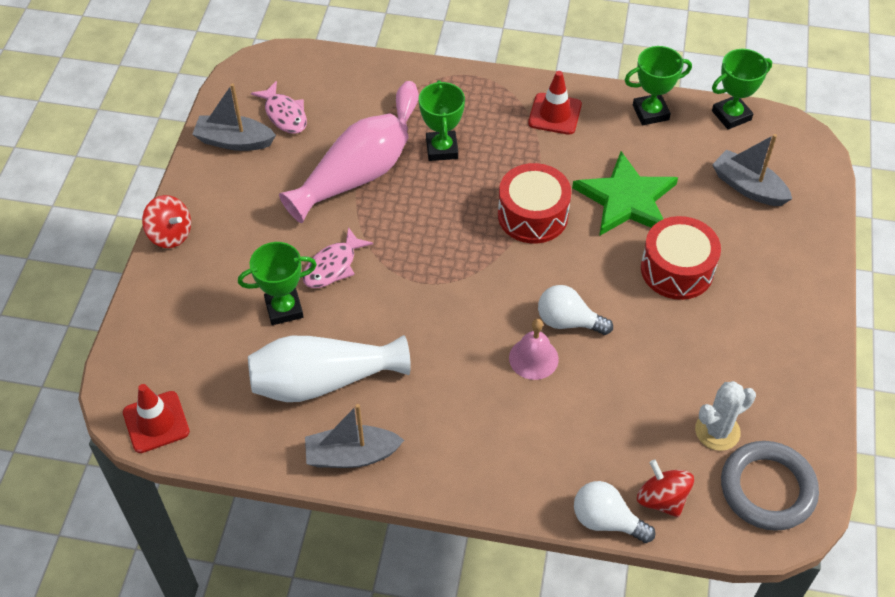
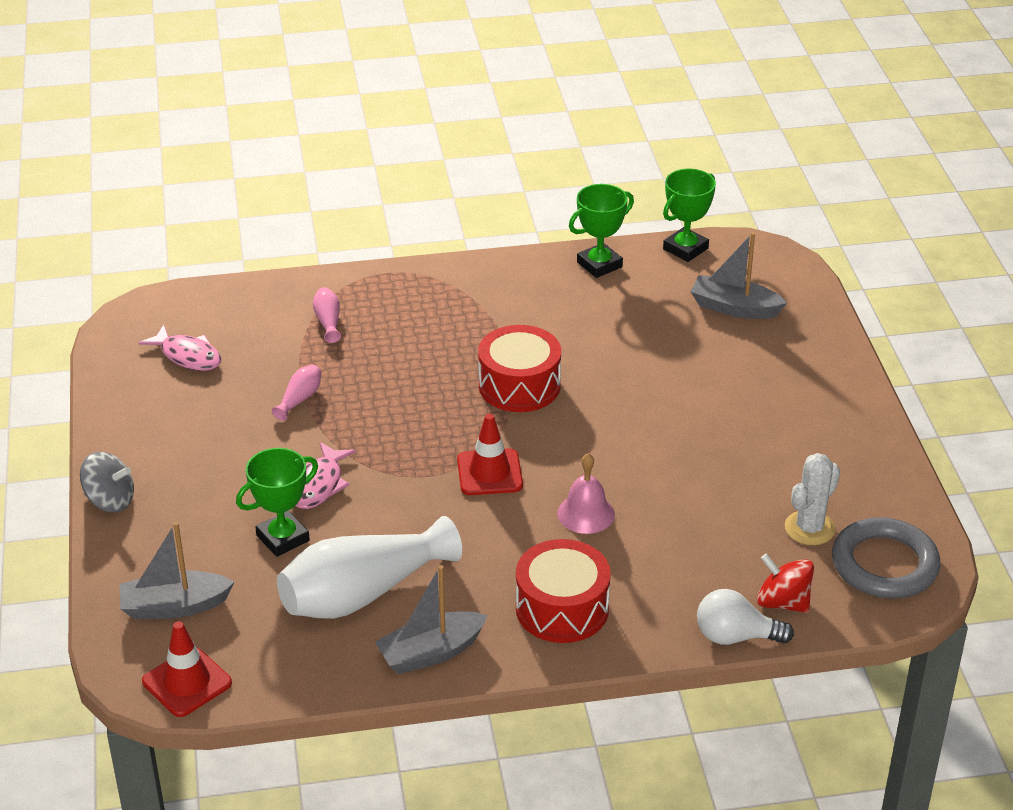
camera: 20 degrees left, 15 degrees down
(170, 234) = (110, 500): red spinning top -> grey spinning top
(234, 141) = (141, 394): grey boat -> grey boat (174, 606)
(352, 179) = (300, 399): pink vase -> pink vase, size x0.41
(442, 149) = (387, 348): green trophy -> none
(555, 114) = (496, 288): red traffic cone -> red traffic cone (489, 472)
(568, 321) = (606, 471): white light bulb -> none
(626, 199) = (612, 347): green star -> none
(677, 269) = (697, 397): red drum -> red drum (562, 608)

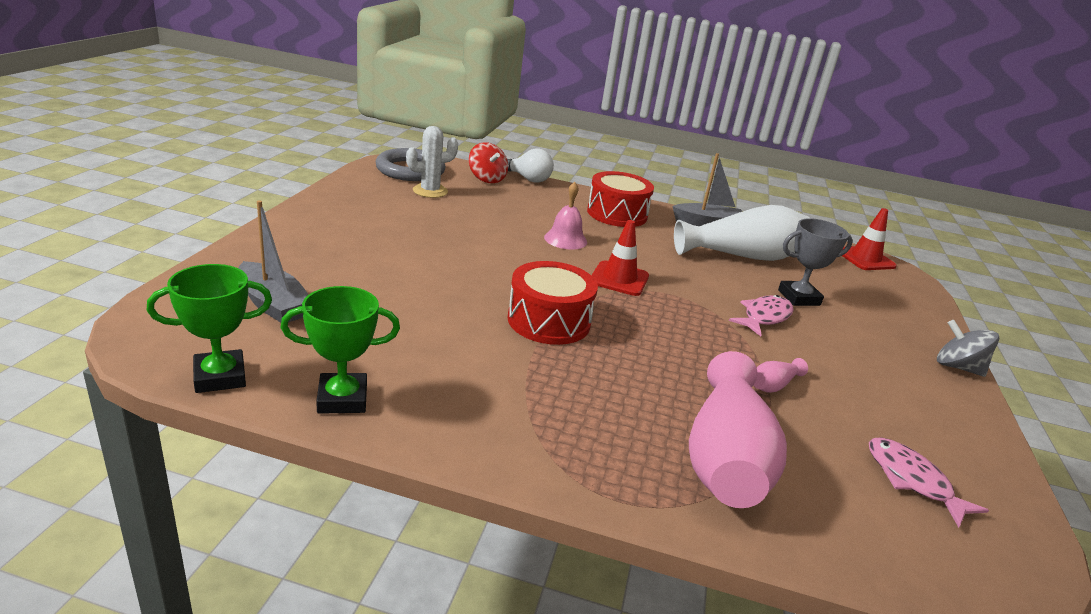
camera: 160 degrees left, 10 degrees down
(174, 606) = (881, 291): grey boat -> none
(283, 538) = (798, 297): green trophy -> grey trophy
(328, 321) = (725, 458): pink vase -> pink vase, size x2.46

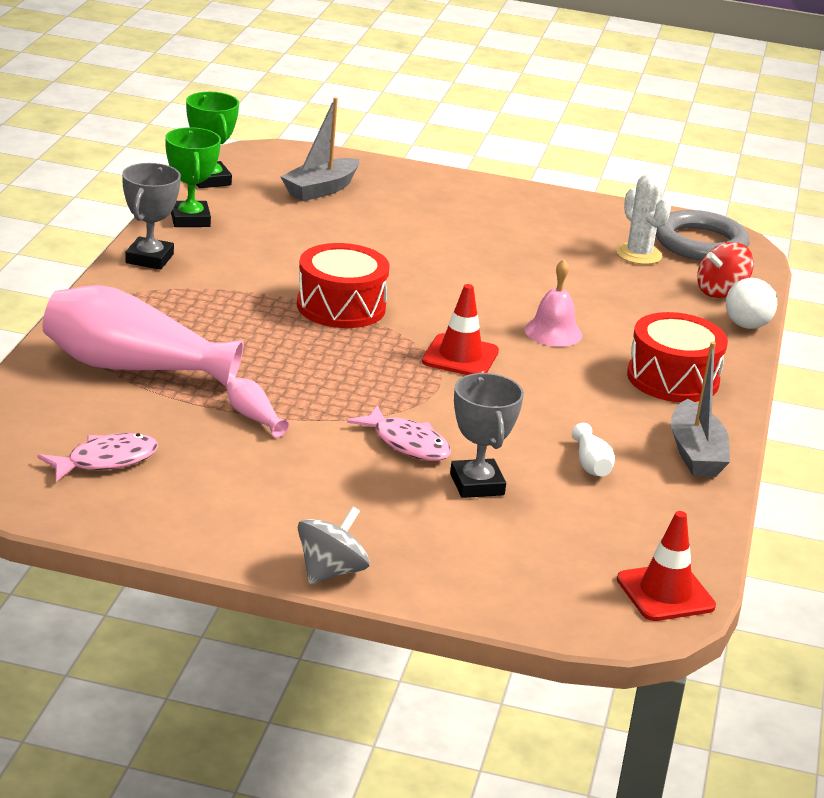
camera: 90 degrees right, 0 degrees up
(457, 436) = (149, 259): none -> grey trophy
(743, 256) = (591, 464): white vase -> white vase, size x0.41

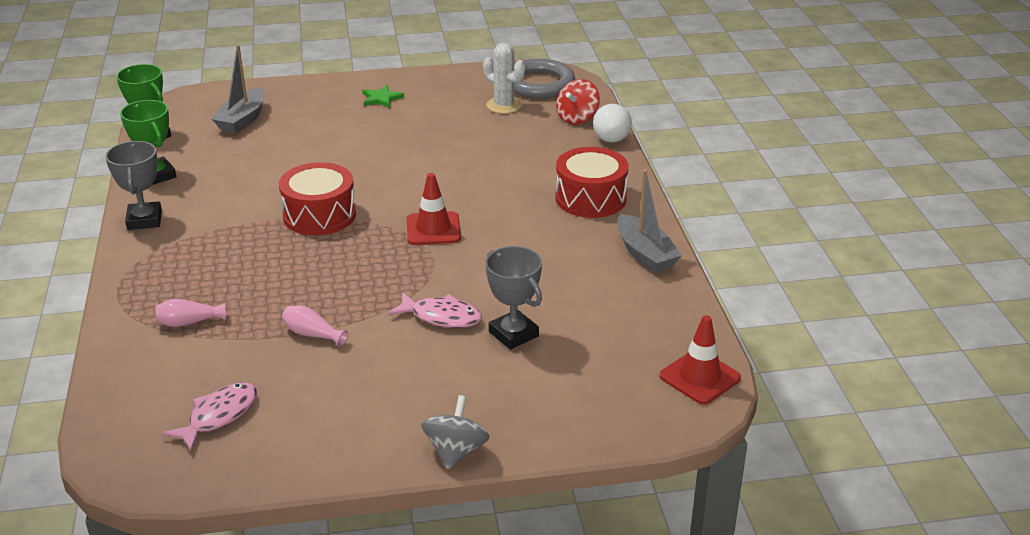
camera: 20 degrees left, 5 degrees up
(132, 367) = (189, 322): pink vase -> pink vase, size x0.41
(495, 209) = (381, 99): none -> green star
(553, 332) = (485, 187): pink bell -> none
(591, 464) = (581, 288): white vase -> none

